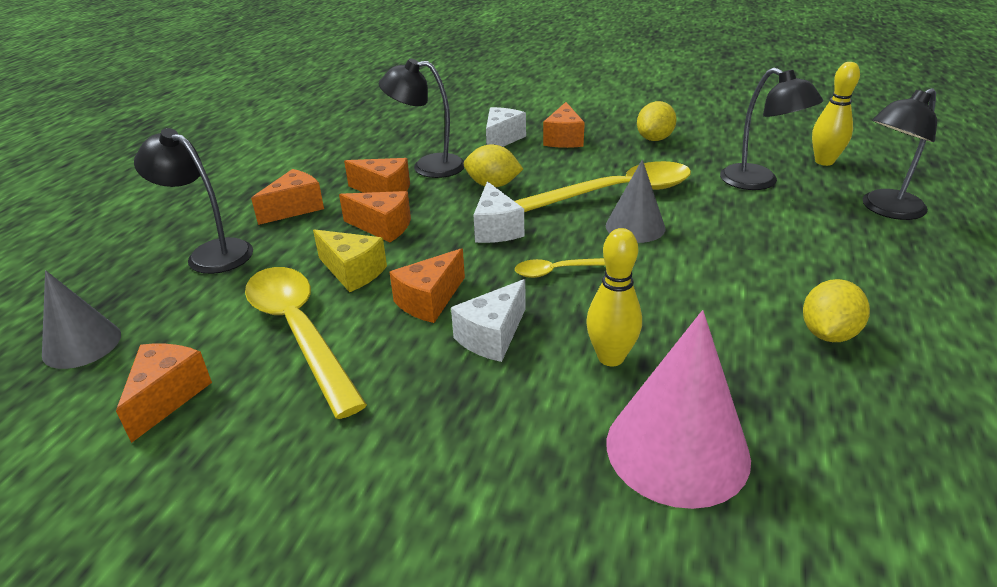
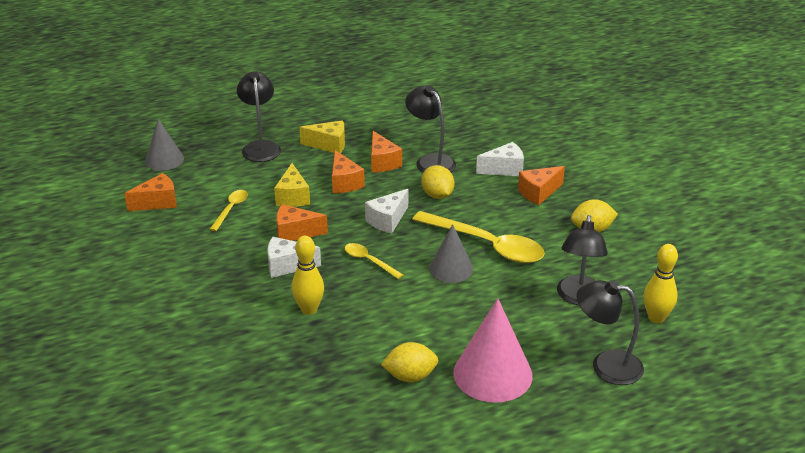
camera: 50 degrees right, 0 degrees up
(295, 208) = (329, 145): orange cheese -> yellow cheese
(299, 332) = (231, 209): yellow spoon -> yellow spoon, size x0.49
(677, 449) = (261, 354): pink cone -> pink cone (492, 374)

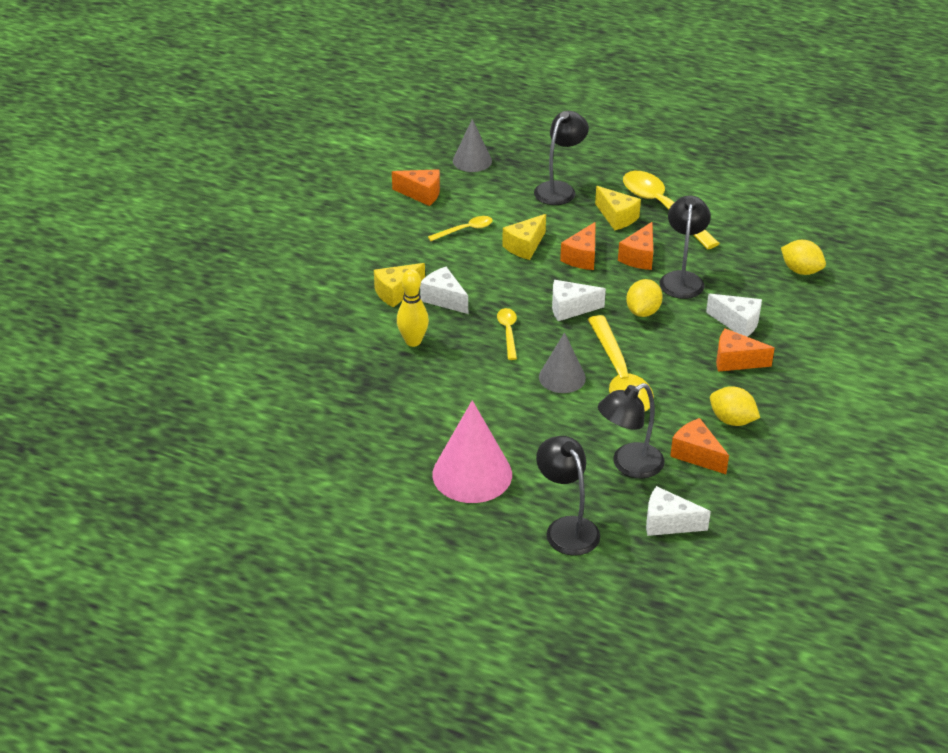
camera: 45 degrees right, 5 degrees up
(243, 282) = (396, 292): none -> yellow cheese
(295, 233) = (486, 276): orange cheese -> orange cheese (696, 455)
(351, 124) = (663, 208): none -> yellow spoon
(410, 376) = (412, 435): yellow lemon -> yellow lemon (801, 271)
(656, 318) = (668, 523): yellow bowling pin -> white cheese

